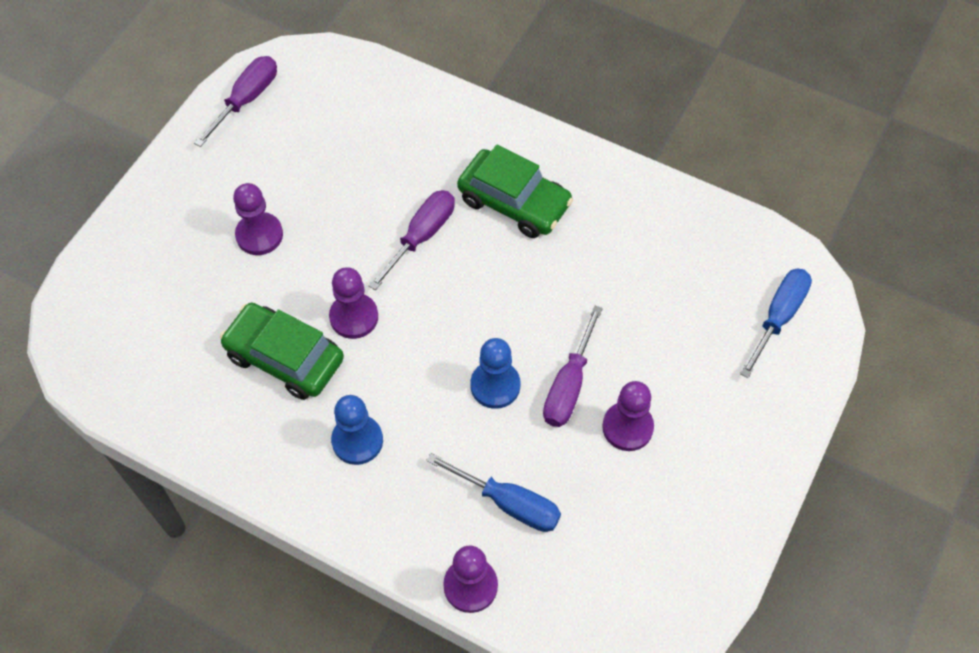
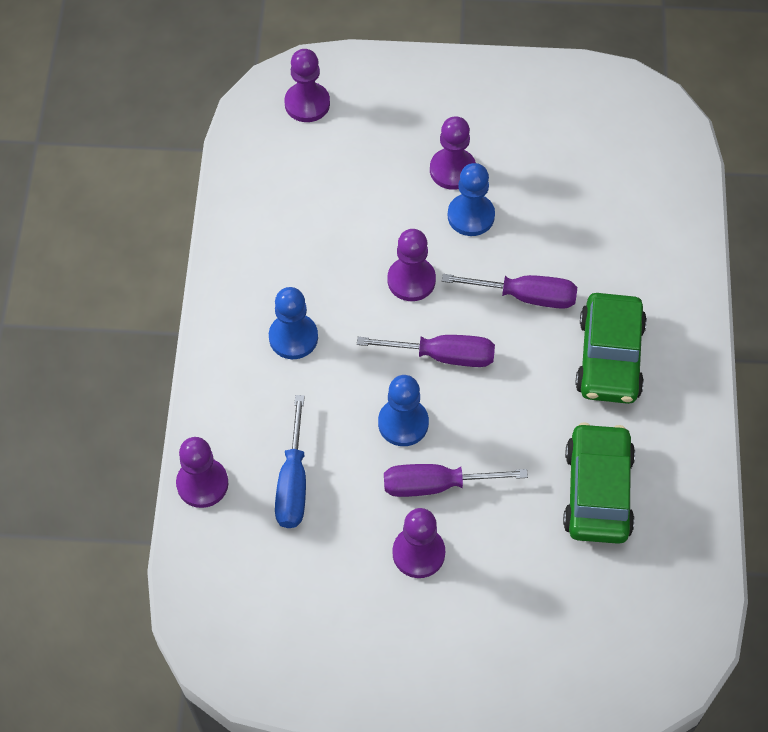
camera: 65 degrees right, 0 degrees up
(107, 322) = (307, 104): none -> purple pawn
(246, 100) = (588, 92): purple screwdriver -> purple screwdriver (442, 356)
(284, 358) = (343, 246): green car -> green car (597, 491)
(316, 242) = (471, 216): none -> blue pawn
(778, 318) = (615, 649): blue screwdriver -> none

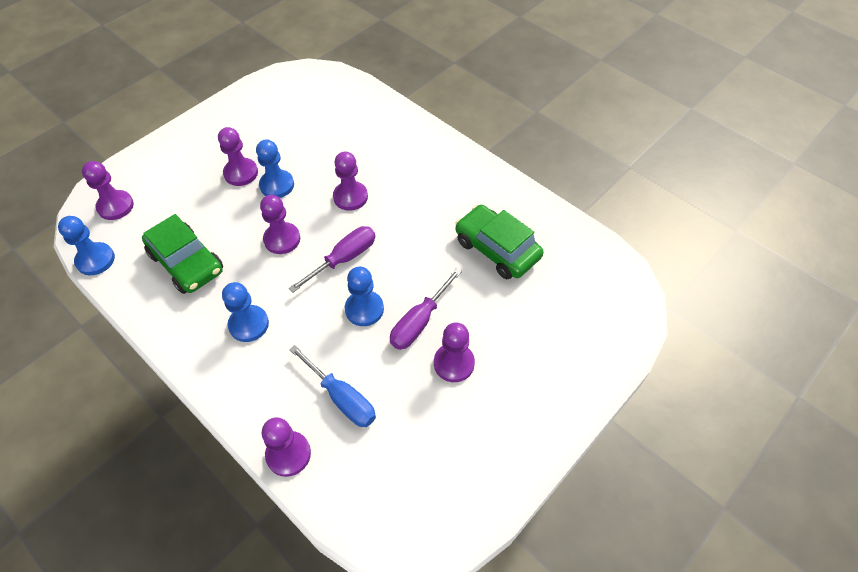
camera: 50 degrees left, 5 degrees down
(238, 147) = (95, 260): none -> blue pawn
(525, 296) = (350, 197): purple screwdriver -> purple pawn
(609, 357) = (425, 188): green car -> green car (187, 262)

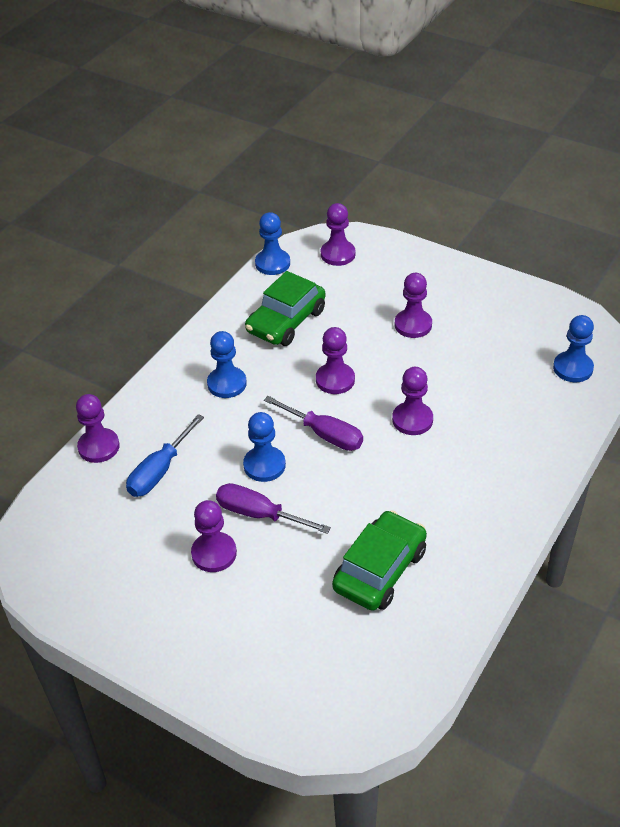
camera: 80 degrees right, 10 degrees down
(277, 185) = (407, 356): blue pawn -> blue pawn (573, 368)

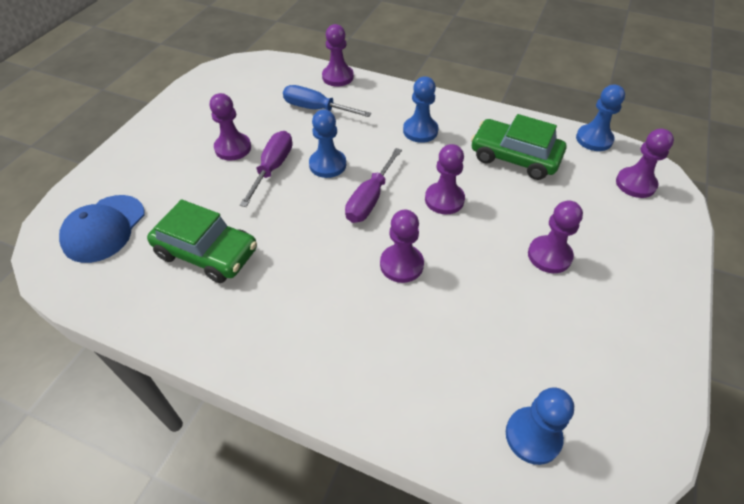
camera: 80 degrees right, 5 degrees up
(330, 673) = (104, 228): none -> blue cap

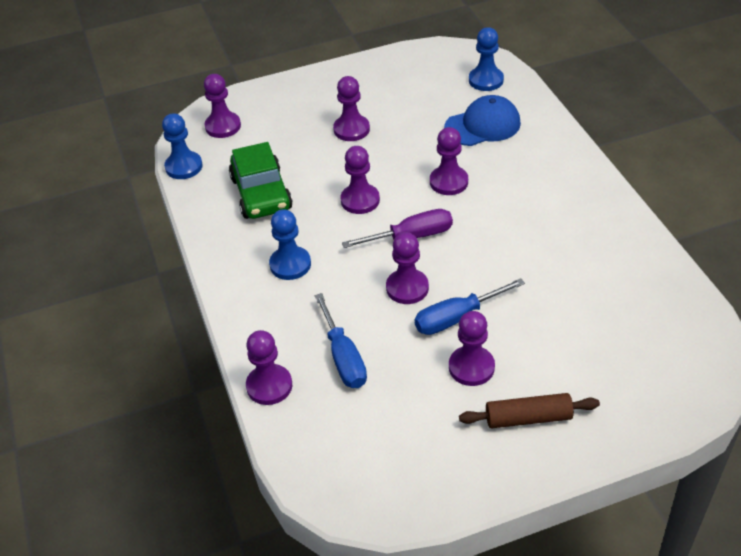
camera: 130 degrees left, 5 degrees down
(104, 228) = (654, 357): blue cap -> blue cap (482, 125)
(171, 144) = (528, 418): none -> brown rolling pin
(207, 252) = (579, 278): green car -> none
(272, 168) = (457, 317): purple screwdriver -> blue screwdriver
(327, 165) = (407, 288): blue pawn -> purple pawn

